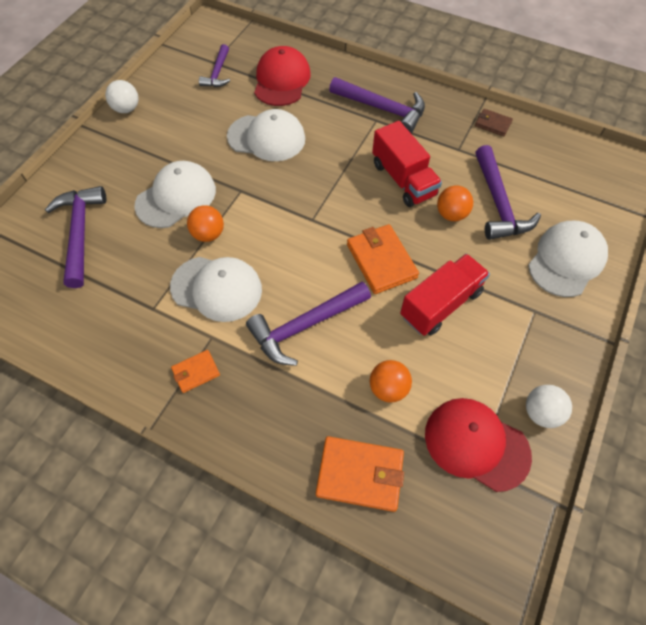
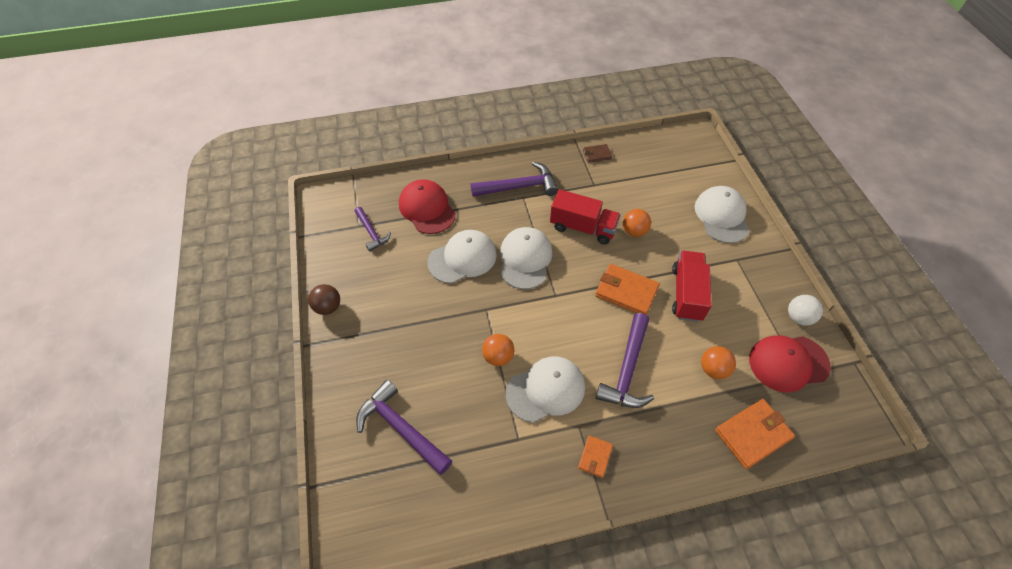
camera: 40 degrees left, 5 degrees down
(126, 109) = (328, 307): white ball -> brown ball
(176, 197) = (445, 347): white cap -> white cap (525, 259)
(498, 203) = (652, 205): purple hammer -> none

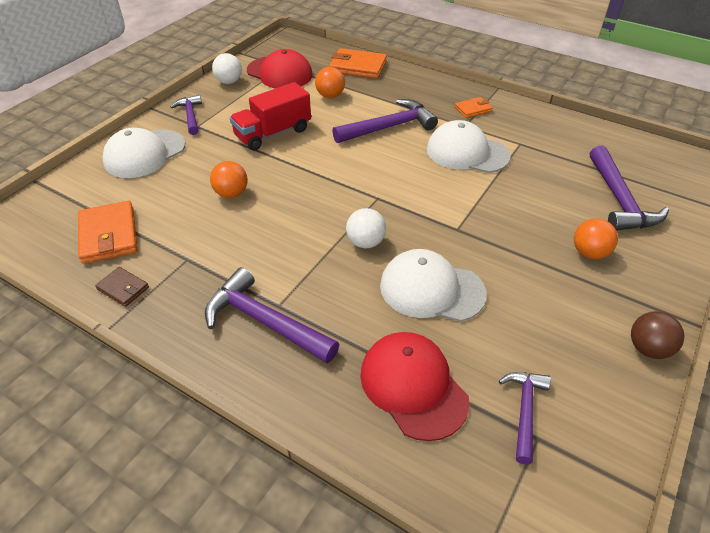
camera: 135 degrees left, 10 degrees down
(427, 209) = (413, 386): red cap -> red cap turned 135 degrees clockwise
(498, 357) = (484, 191): orange ball -> orange ball (589, 253)
(525, 259) = (365, 242): white cap -> white ball
(582, 227) = (269, 229): red truck -> none
(626, 292) = (315, 162): orange wallet -> orange wallet (109, 235)
(756, 263) = (190, 116): none -> purple hammer

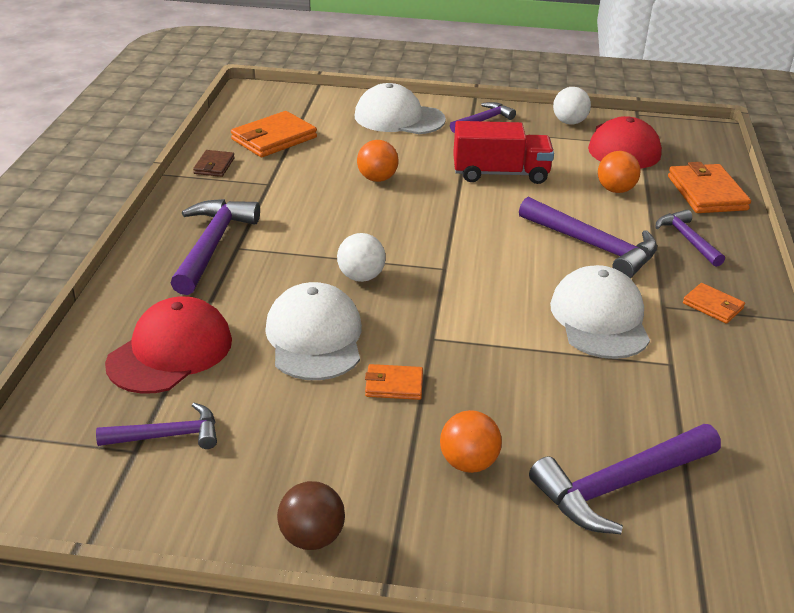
camera: 65 degrees right, 10 degrees down
(273, 133) = (500, 174): red truck -> red truck turned 150 degrees clockwise
(402, 92) = (687, 239): none -> purple hammer
(502, 263) = (394, 385): none -> orange wallet

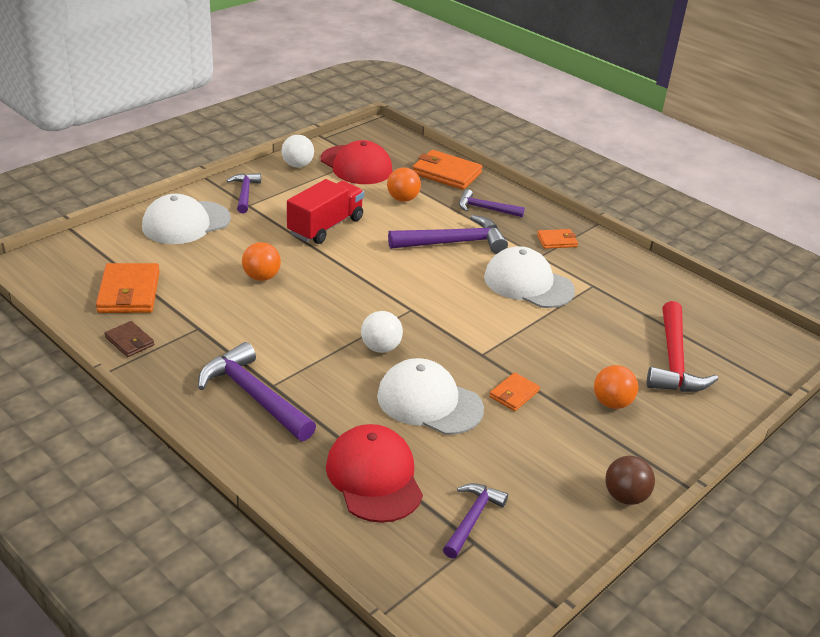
camera: 55 degrees left, 0 degrees up
(620, 485) = (674, 361): purple hammer -> red hammer

